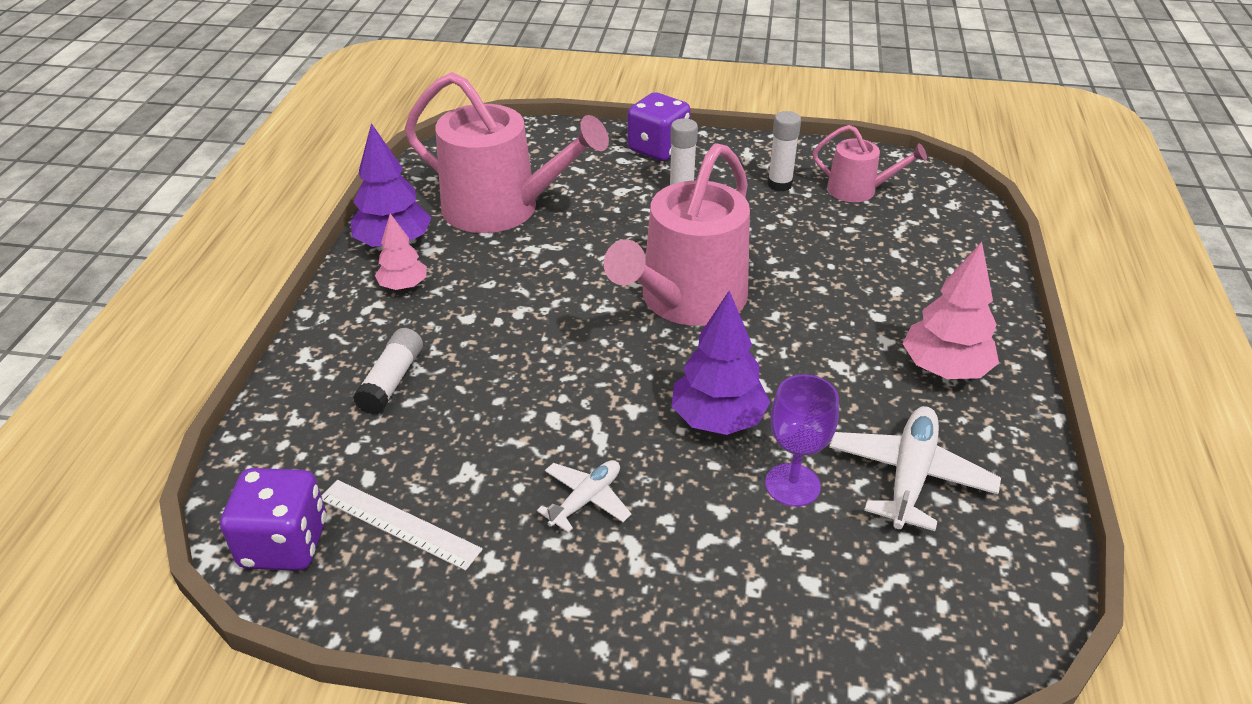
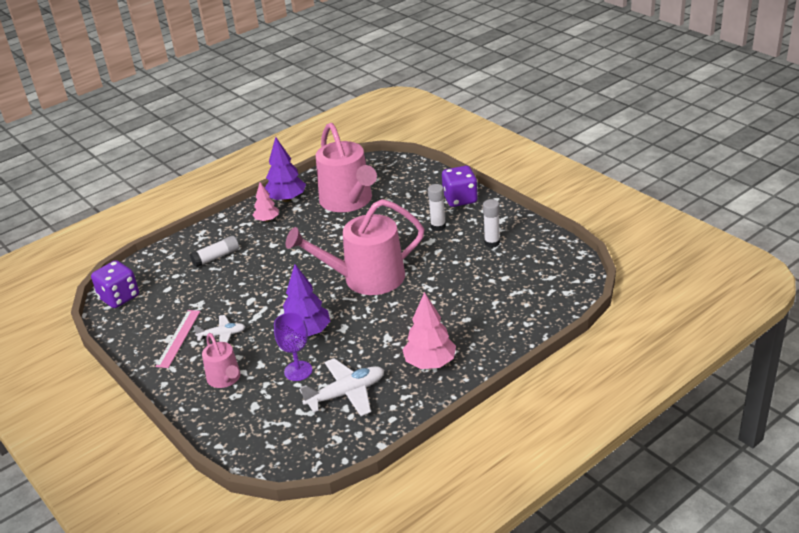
camera: 45 degrees right, 5 degrees down
(399, 524) = (157, 309): white ruler -> none
(513, 550) = (178, 338): none -> pink ruler
(858, 190) = (528, 263): pink watering can -> pink watering can (225, 379)

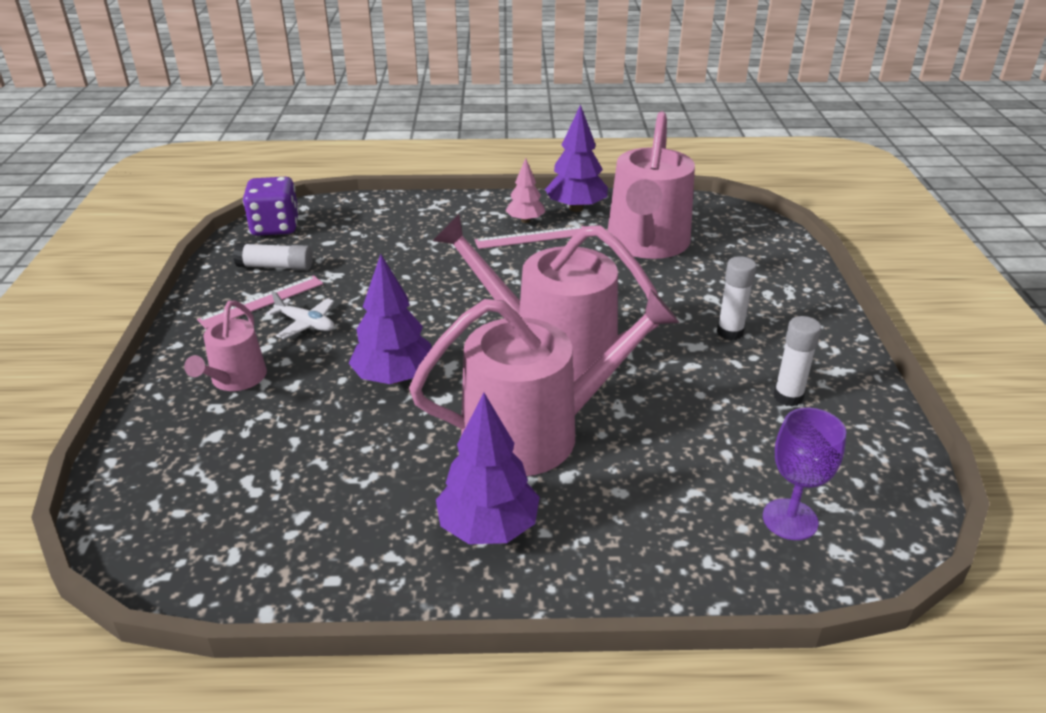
camera: 35 degrees right, 0 degrees up
(216, 257) = (420, 234): white glue stick -> white glue stick (276, 267)
(283, 227) = (531, 237): none -> pink ruler
(298, 371) = (318, 422): purple goblet -> purple goblet (790, 519)
(346, 393) = (328, 495): white plane -> none
(403, 317) = (534, 432): none -> pink watering can
(430, 363) = (488, 527): pink tree -> purple tree
(460, 199) = (804, 311): purple dice -> none

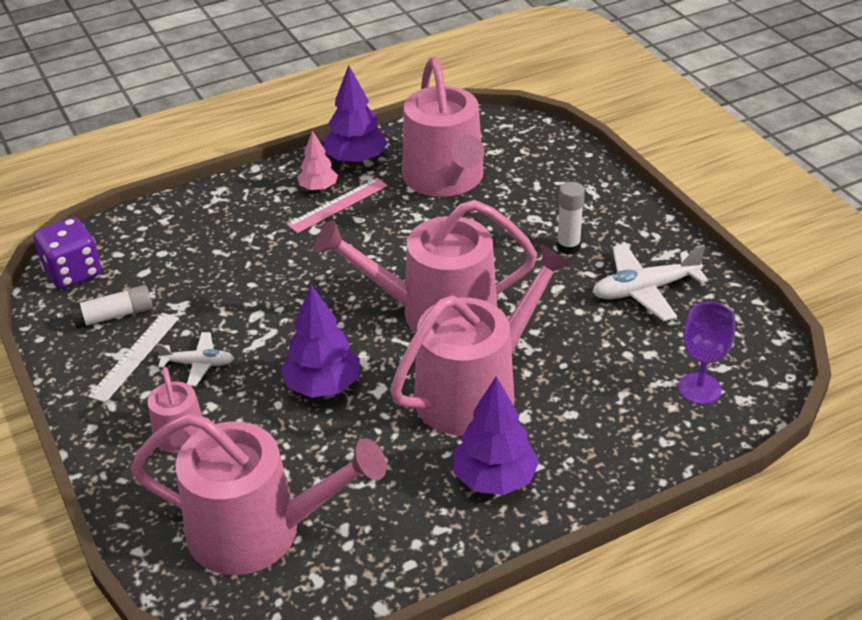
camera: 25 degrees left, 5 degrees up
(224, 485) = (258, 531): none -> pink watering can
(262, 301) = (135, 356): pink ruler -> white ruler
(788, 397) = (644, 290): white glue stick -> white plane

